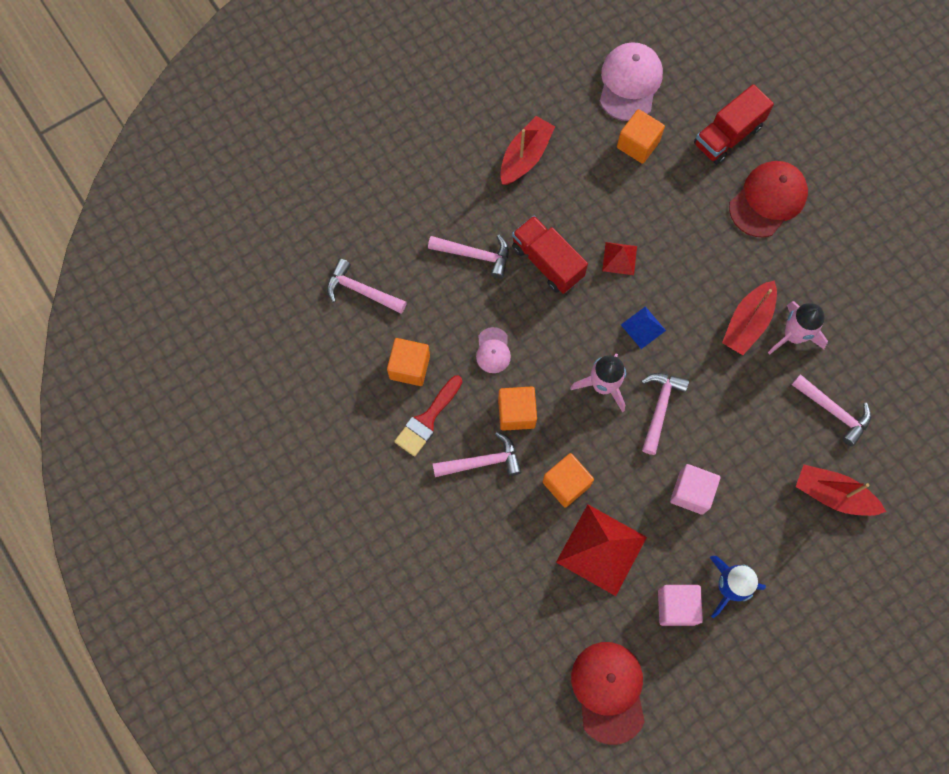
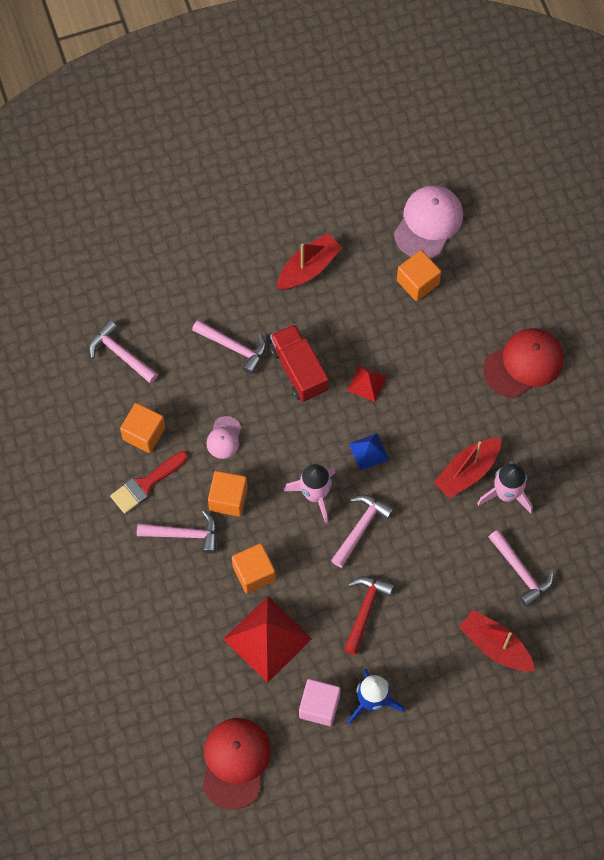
camera: 15 degrees right, 5 degrees down
(691, 492) = (365, 610): pink cube -> red hammer
(727, 136) = (505, 294): red truck -> none

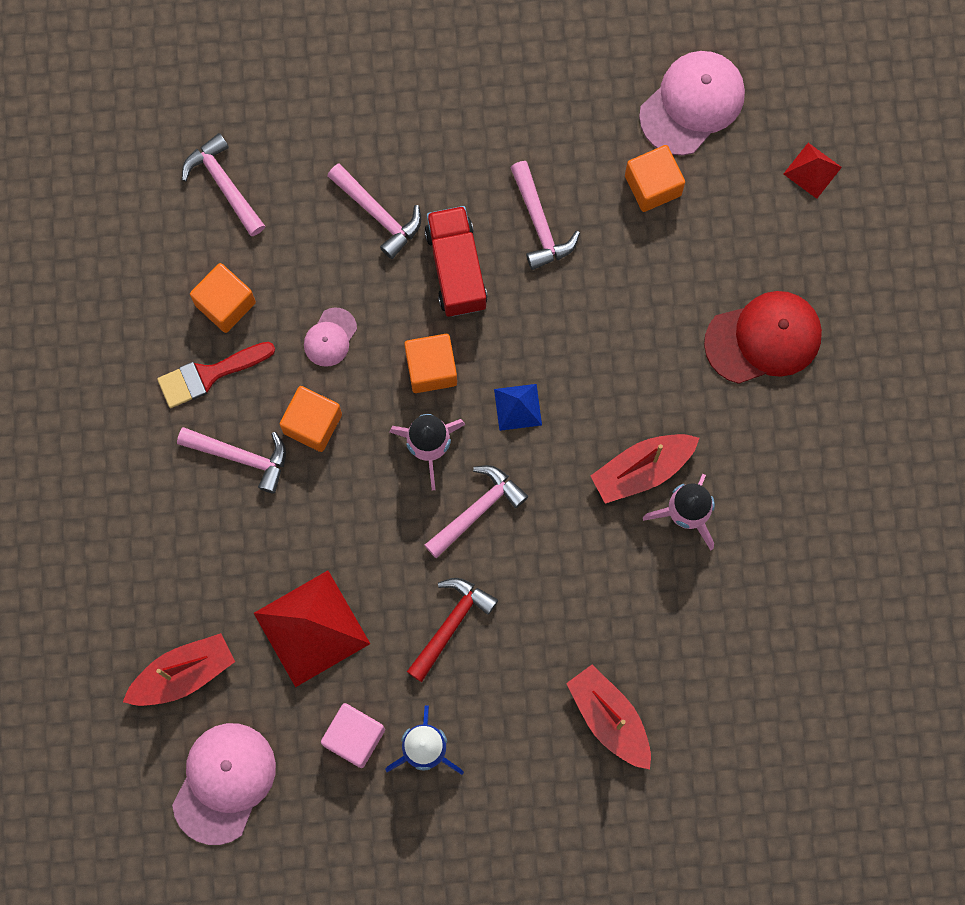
camera: 15 degrees right, 10 degrees up
(235, 762) = (224, 782): red cap -> pink cap
(254, 573) = (318, 534): orange cube -> orange cube (431, 368)
(308, 268) = (510, 127): red boat -> red boat (183, 674)
(367, 383) = (542, 311): red pyramid -> red pyramid (812, 170)
(521, 572) = (673, 627): pink hammer -> pink hammer (540, 224)

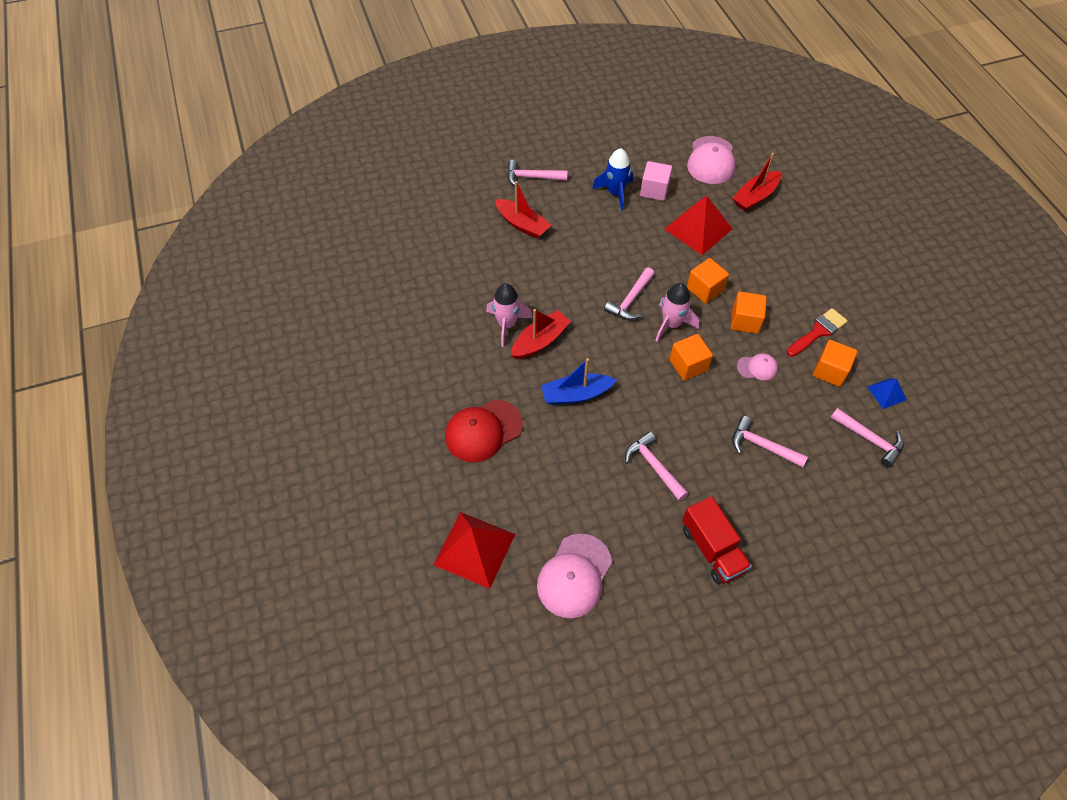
camera: 165 degrees right, 20 degrees down
(241, 457) = (777, 296): pink hammer -> pink hammer (531, 177)
(330, 337) = (757, 367): pink cap -> pink cap turned 75 degrees clockwise
(451, 624) = (623, 246): red hammer -> none
(456, 268) = (697, 425): red truck -> red truck (712, 549)
(518, 407) = (627, 357): blue pyramid -> blue pyramid (886, 393)
(614, 362) = (576, 394): none -> blue boat
(653, 185) = (585, 510): orange cube -> orange cube (705, 289)
(812, 170) = (474, 549): red pyramid -> red pyramid, size x1.97

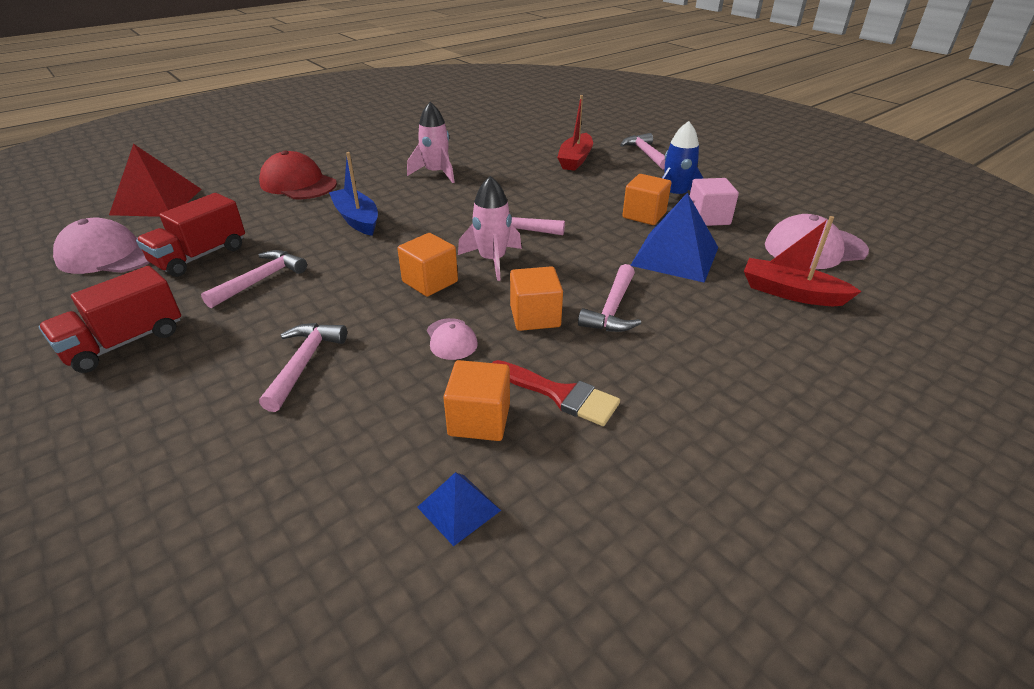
camera: 70 degrees right, 20 degrees down
(540, 341) = (422, 191): red boat -> none
(601, 507) = (200, 256): none -> red truck
(698, 229) = (675, 256): red pyramid -> blue pyramid
(705, 289) = (570, 276): orange cube -> orange cube (644, 215)
(870, 440) = (336, 495): pink hammer -> pink hammer (612, 309)

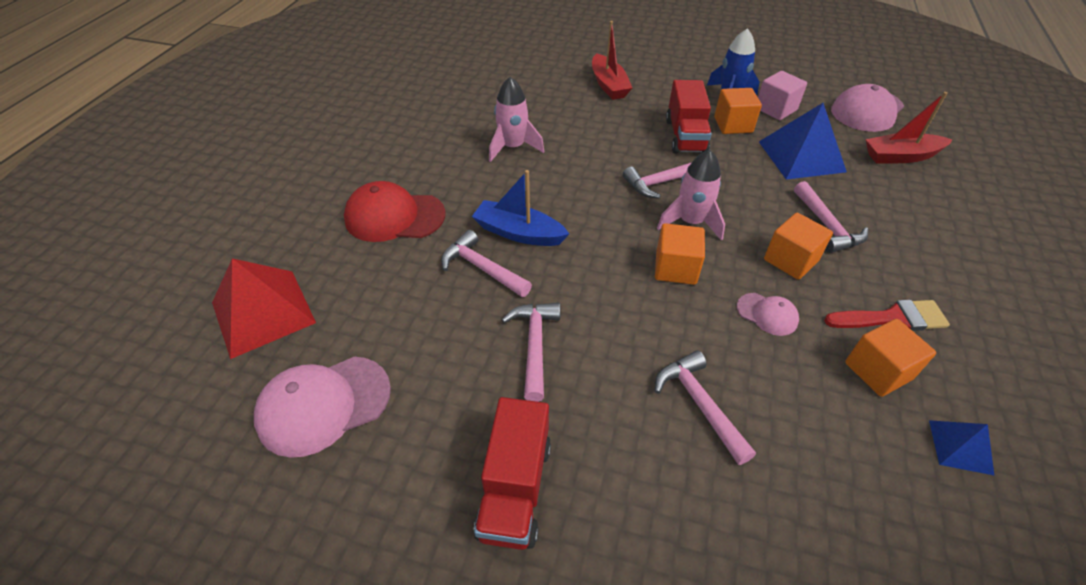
camera: 35 degrees left, 10 degrees up
(200, 256) = (430, 352): red truck -> red truck (685, 136)
(645, 154) = (652, 58): pink hammer -> pink hammer (482, 268)

